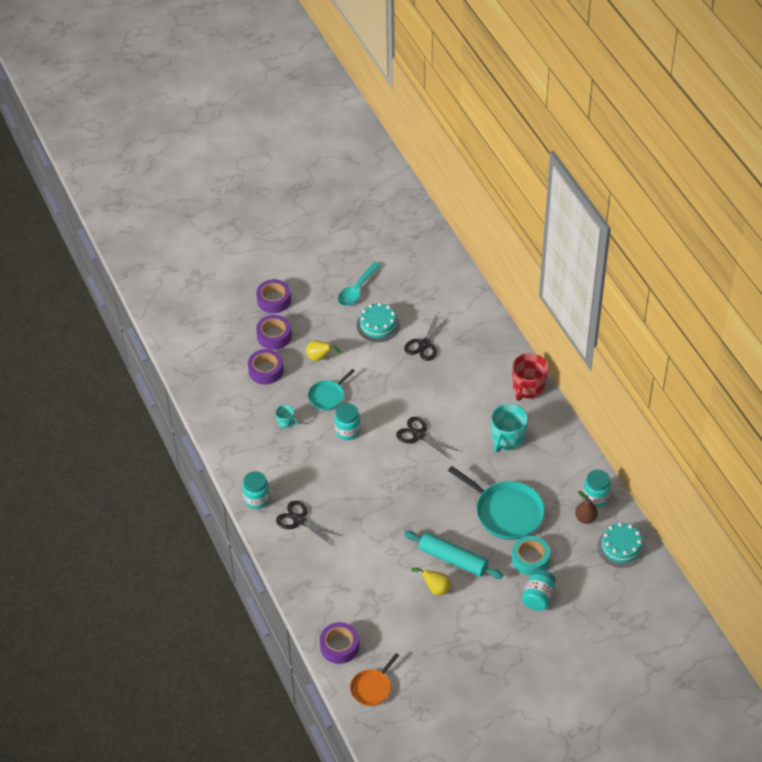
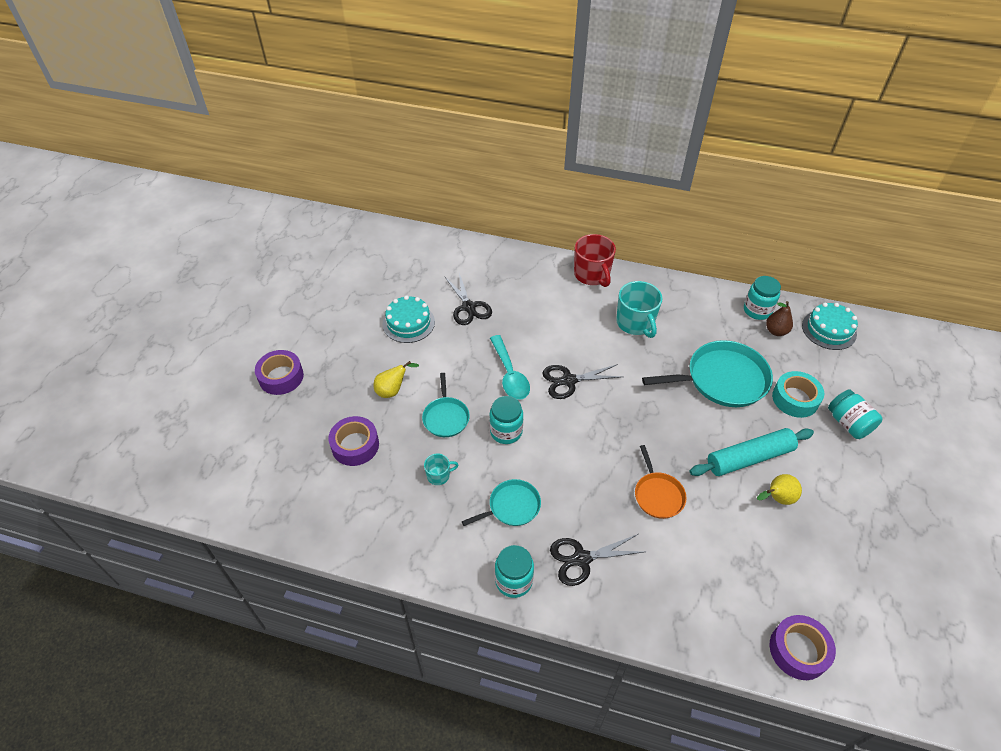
camera: 50 degrees left, 0 degrees up
(274, 336) = (322, 407): purple tape -> none
(300, 468) = (511, 506): none -> turquoise pan
(357, 290) = (351, 310): turquoise spoon -> turquoise spoon (509, 374)
(372, 688) = (884, 660): orange pan -> orange pan (658, 495)

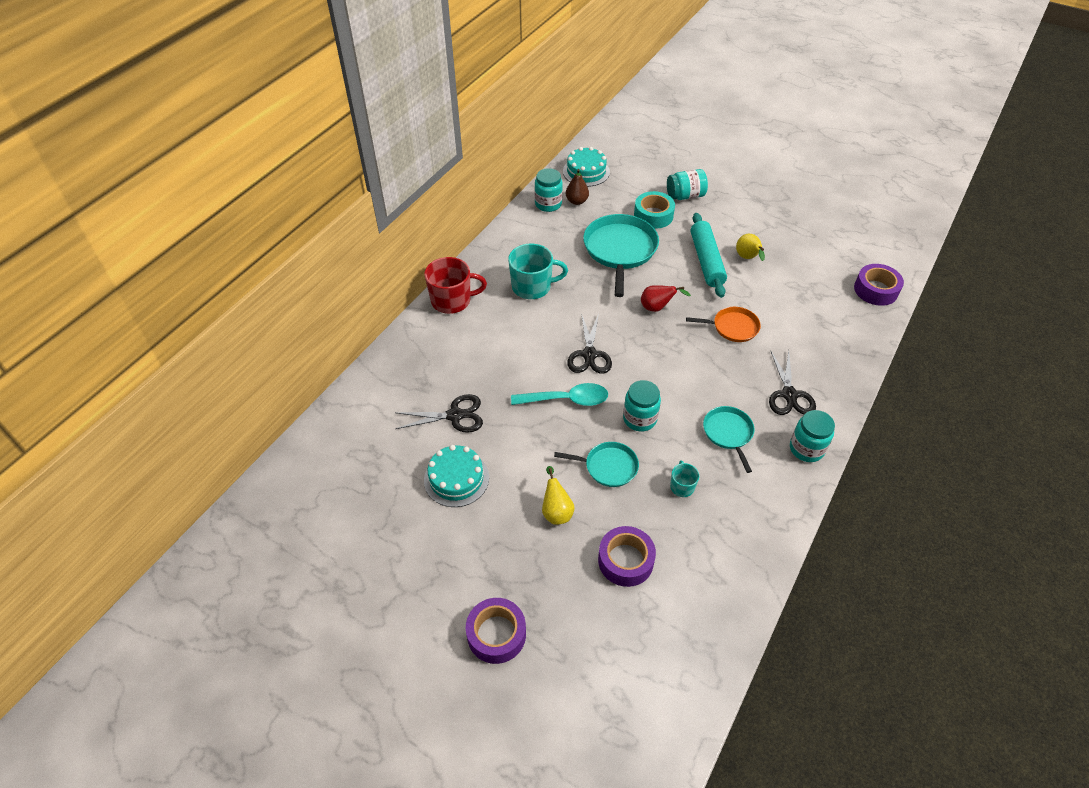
camera: 75 degrees left, 0 degrees up
(654, 424) = (657, 308): none -> red pear

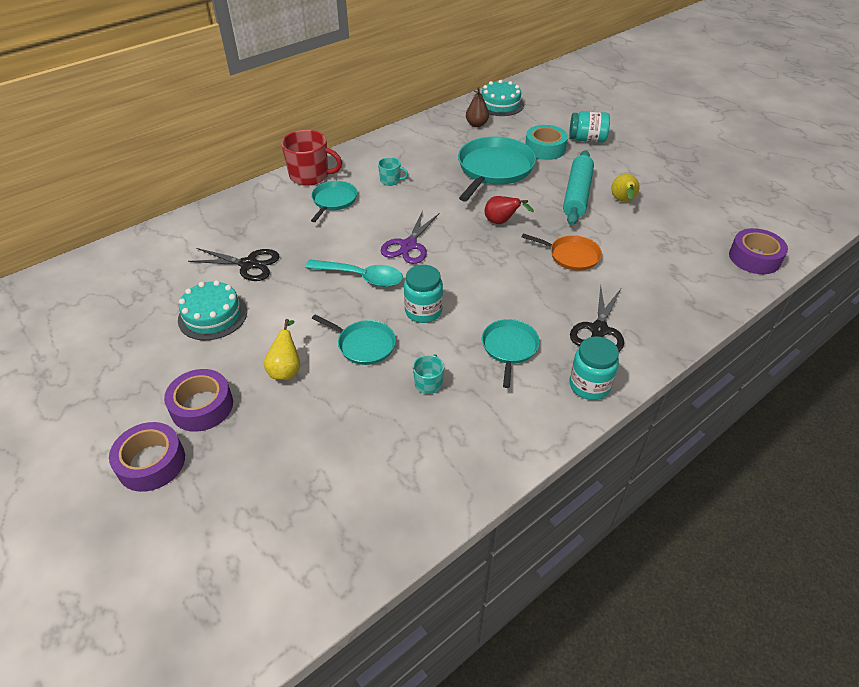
camera: 20 degrees right, 5 degrees down
(492, 324) = (333, 201): none -> turquoise pan
(532, 287) = (391, 180): turquoise mug -> turquoise mug, size x0.51
(548, 204) = (448, 122): turquoise jar -> none
(589, 355) = (408, 246): black scissors -> purple scissors
(625, 560) = (325, 435): purple tape -> purple tape (202, 406)

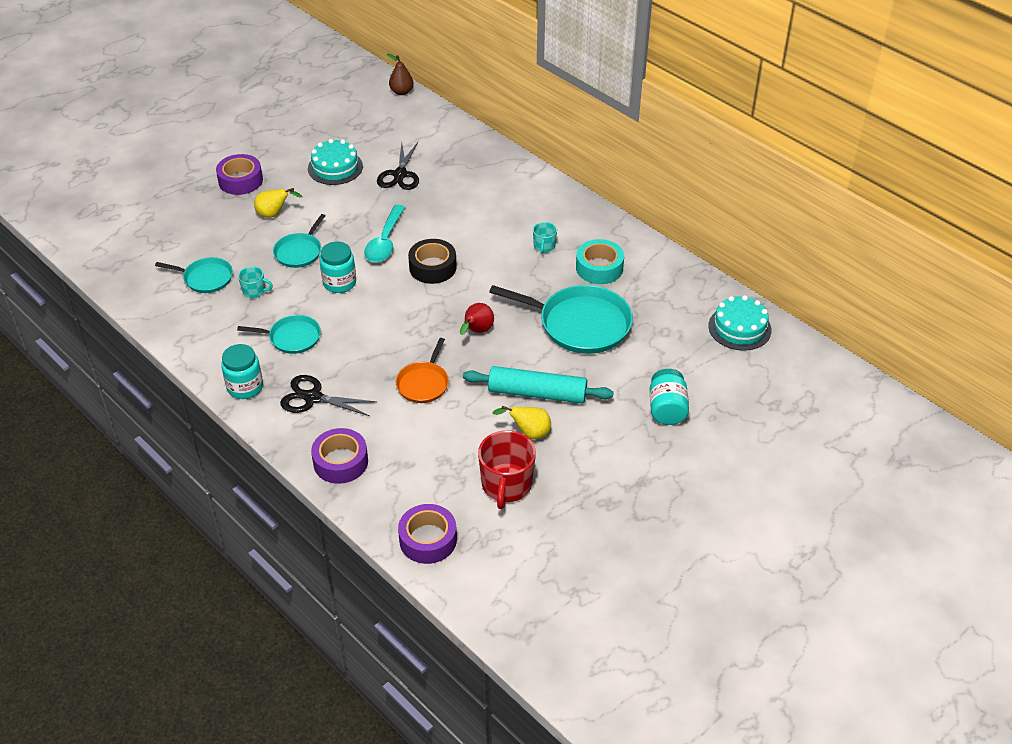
camera: 85 degrees right, 0 degrees up
(151, 463) = (194, 169): purple tape -> purple tape (340, 462)
(310, 176) = (544, 190): red mug -> red mug (506, 485)
(333, 201) = (502, 211): turquoise pan -> turquoise pan (205, 278)
(408, 246) = (432, 267): purple scissors -> black tape
(476, 124) = (680, 307): brown pear -> brown pear (401, 92)
(545, 148) = (635, 368): turquoise tape -> turquoise tape (599, 268)

